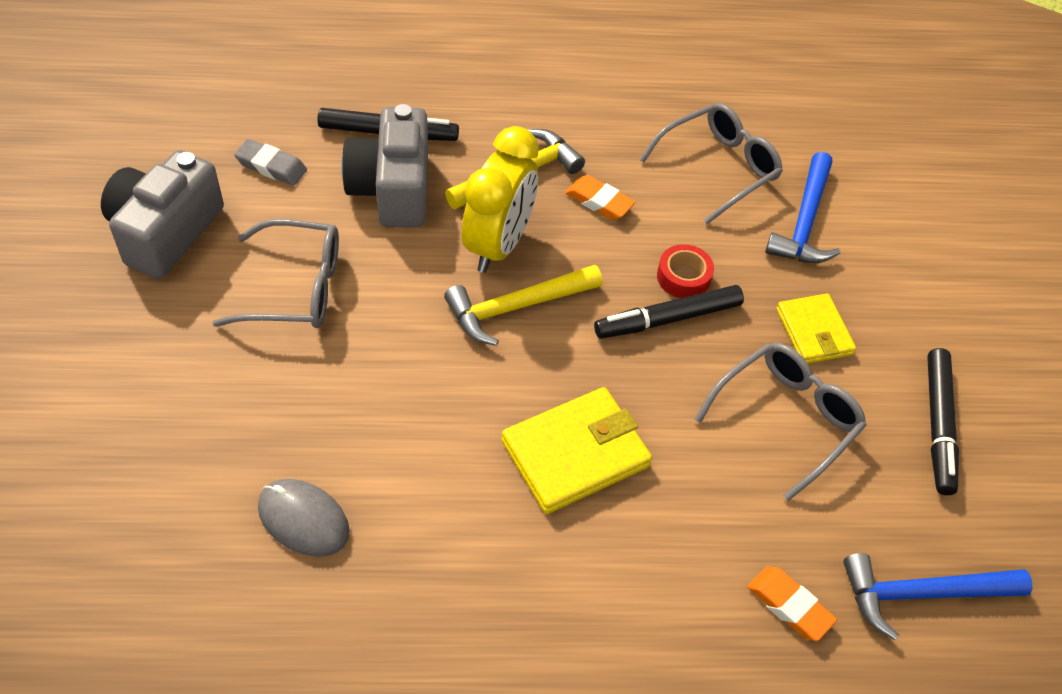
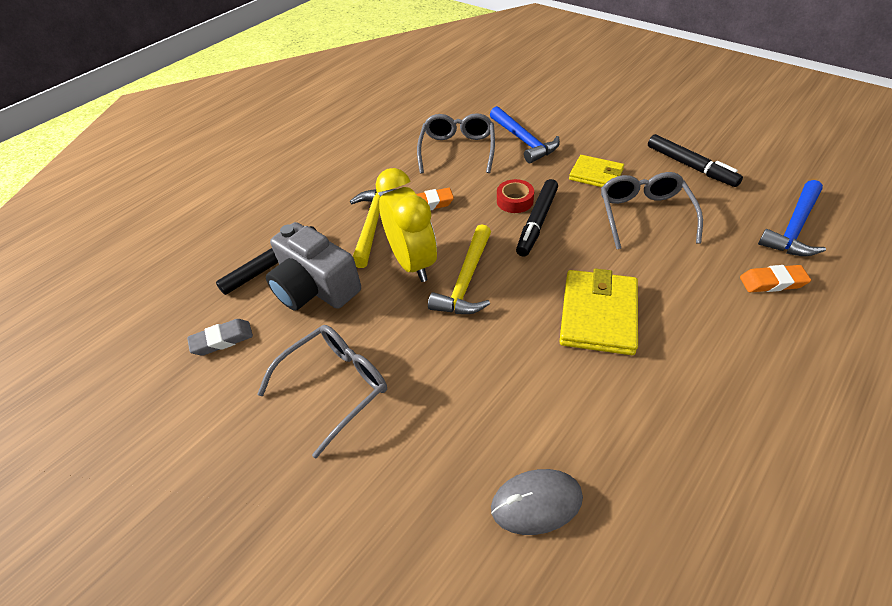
camera: 40 degrees left, 5 degrees down
(165, 232) = (199, 440): grey camera -> none

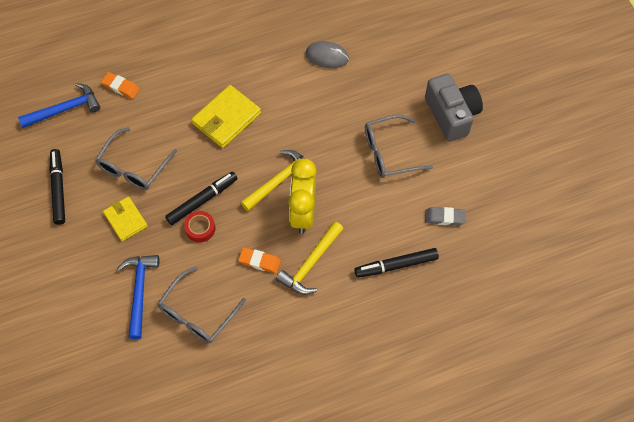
camera: 155 degrees left, 15 degrees up
(315, 287) = (374, 227): grey camera -> grey camera (451, 115)

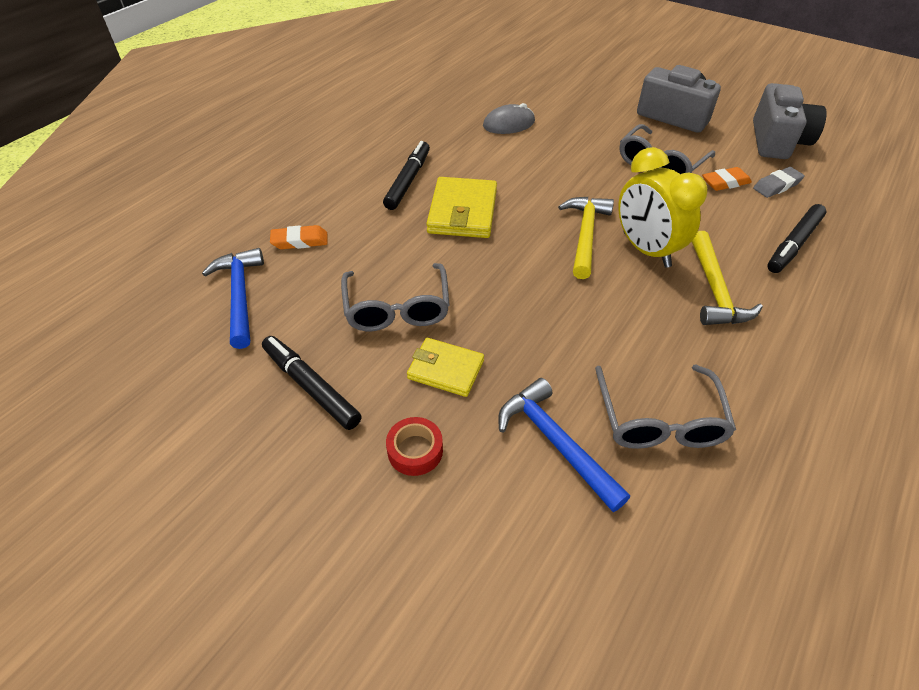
camera: 35 degrees left, 15 degrees down
(65, 109) = (240, 295): blue hammer -> blue hammer turned 45 degrees counterclockwise
(200, 228) = (552, 326): red tape -> red tape (415, 451)
(202, 200) = (522, 297): black marker -> black marker (408, 181)
(259, 261) = (660, 319): orange eraser -> orange eraser (725, 182)
(496, 182) = (777, 141): none -> grey camera

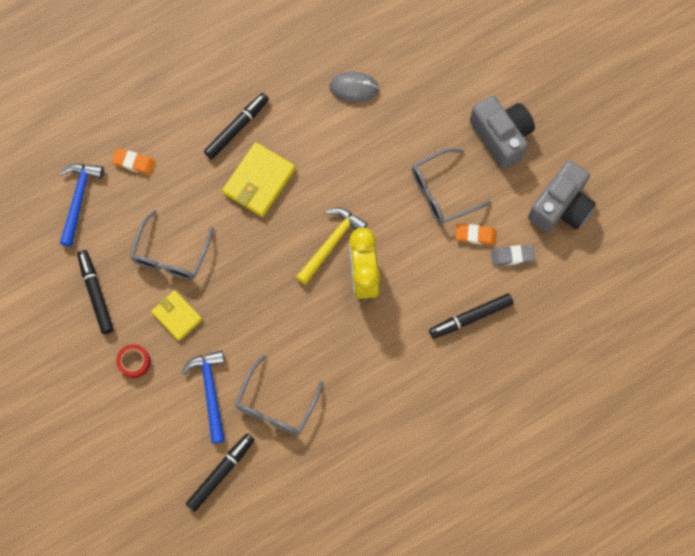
camera: 25 degrees right, 25 degrees up
(656, 554) = (221, 473): none -> black marker
(715, 290) = (382, 331): yellow hammer -> none

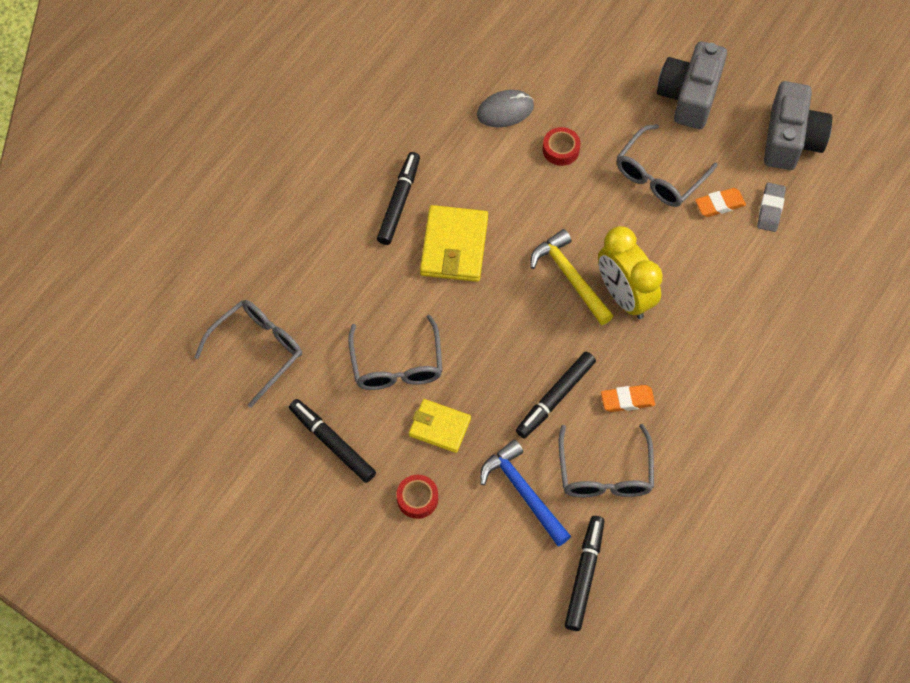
camera: 25 degrees left, 10 degrees down
(78, 199) = (257, 350): blue hammer -> grey glasses
(134, 163) = (301, 285): orange eraser -> orange eraser (627, 400)
(331, 243) = (570, 277): yellow hammer -> yellow hammer turned 45 degrees counterclockwise
(379, 138) = (561, 150): none -> red tape
(470, 317) = (763, 289): black marker -> black marker (555, 398)
(501, 136) = (689, 96): grey camera -> grey camera turned 105 degrees counterclockwise
(512, 256) = (770, 209): grey eraser -> grey eraser turned 45 degrees counterclockwise

